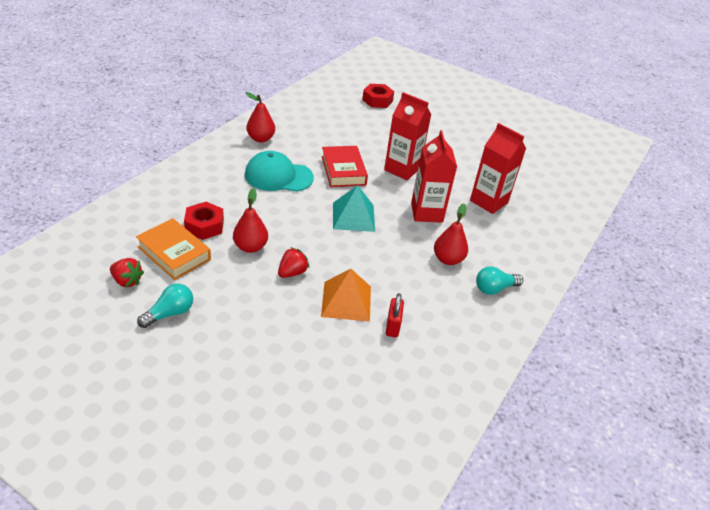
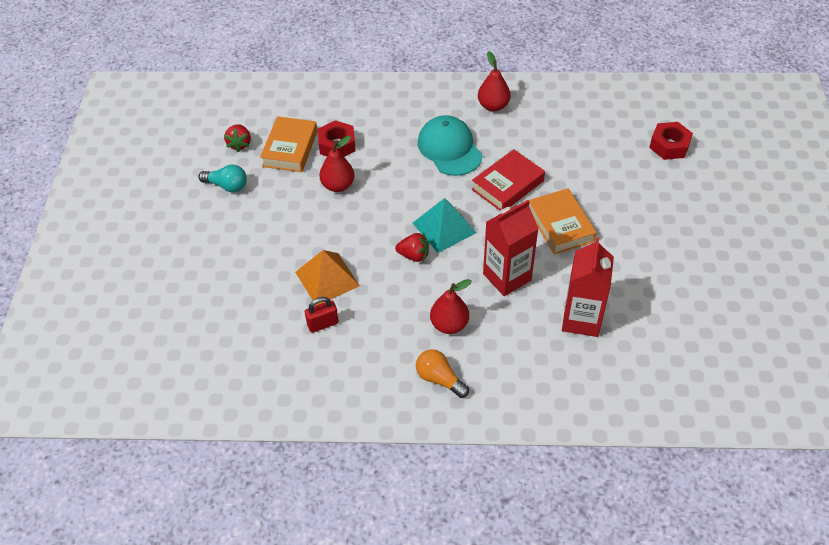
camera: 65 degrees right, 10 degrees up
(292, 272) = (331, 227): red strawberry -> red strawberry (414, 255)
(402, 169) = (560, 225): red carton -> orange book
(494, 288) = (439, 379): turquoise light bulb -> orange light bulb

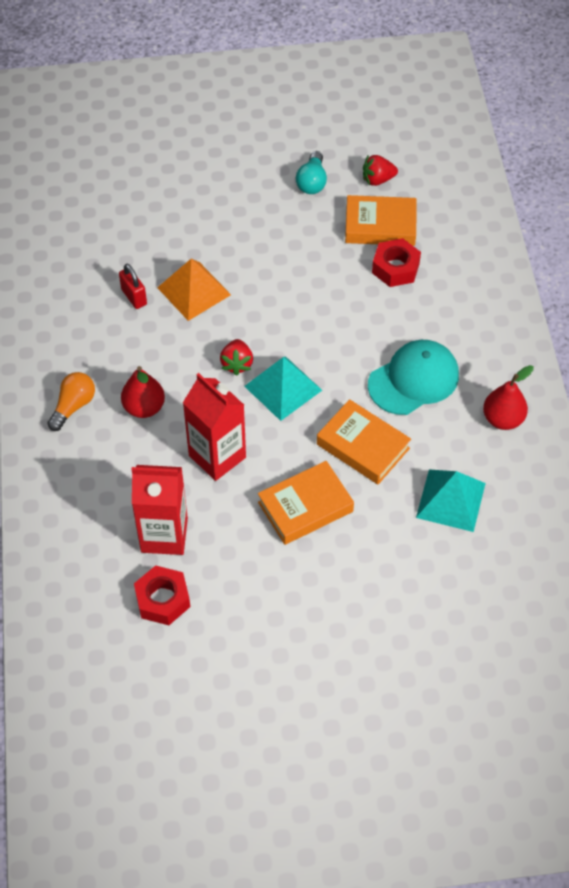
camera: 80 degrees right, 5 degrees up
(338, 185) = (331, 279): red pear -> none
(507, 185) = (363, 446): red book -> orange book
(560, 143) = (450, 500): none -> turquoise pyramid
(669, 146) = (473, 632): red nut -> red nut (162, 599)

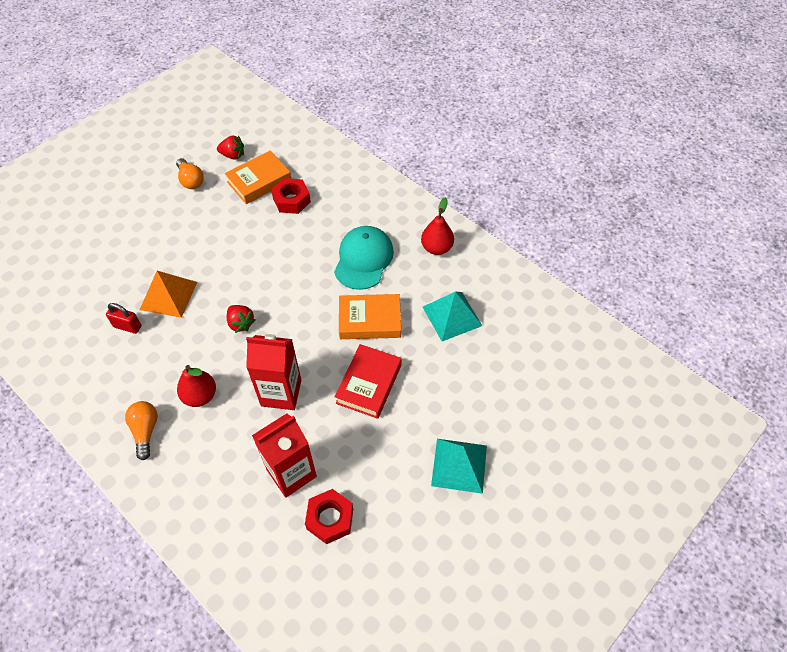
camera: 40 degrees left, 0 degrees up
(283, 388) = (286, 318): turquoise pyramid -> turquoise pyramid (459, 465)
(305, 507) = (368, 384): orange book -> red book
(312, 182) = (191, 180): turquoise light bulb -> orange light bulb
(377, 180) = (233, 155): red strawberry -> red strawberry turned 120 degrees counterclockwise

